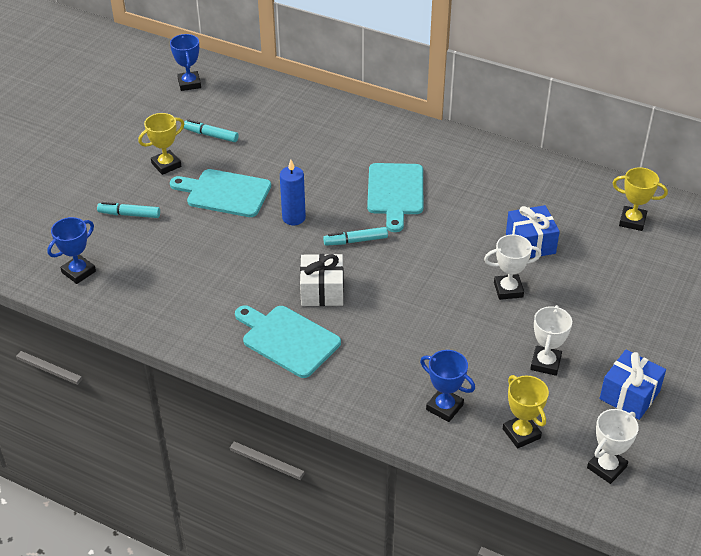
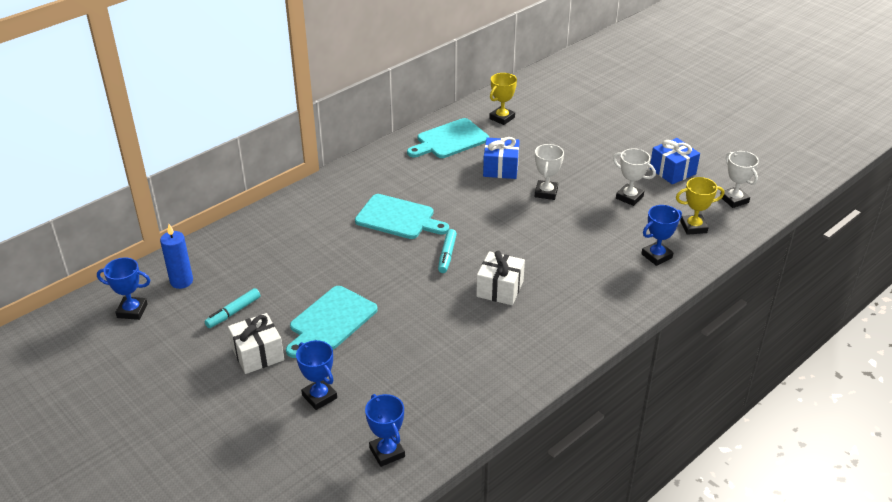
camera: 70 degrees left, 5 degrees down
(129, 214) = (319, 397): turquoise marker -> blue trophy
(166, 165) = (258, 354): yellow trophy -> white gift
(287, 339) = (549, 322): turquoise cutting board -> turquoise cutting board (449, 140)
(293, 218) = (395, 284): blue candle -> blue candle (181, 281)

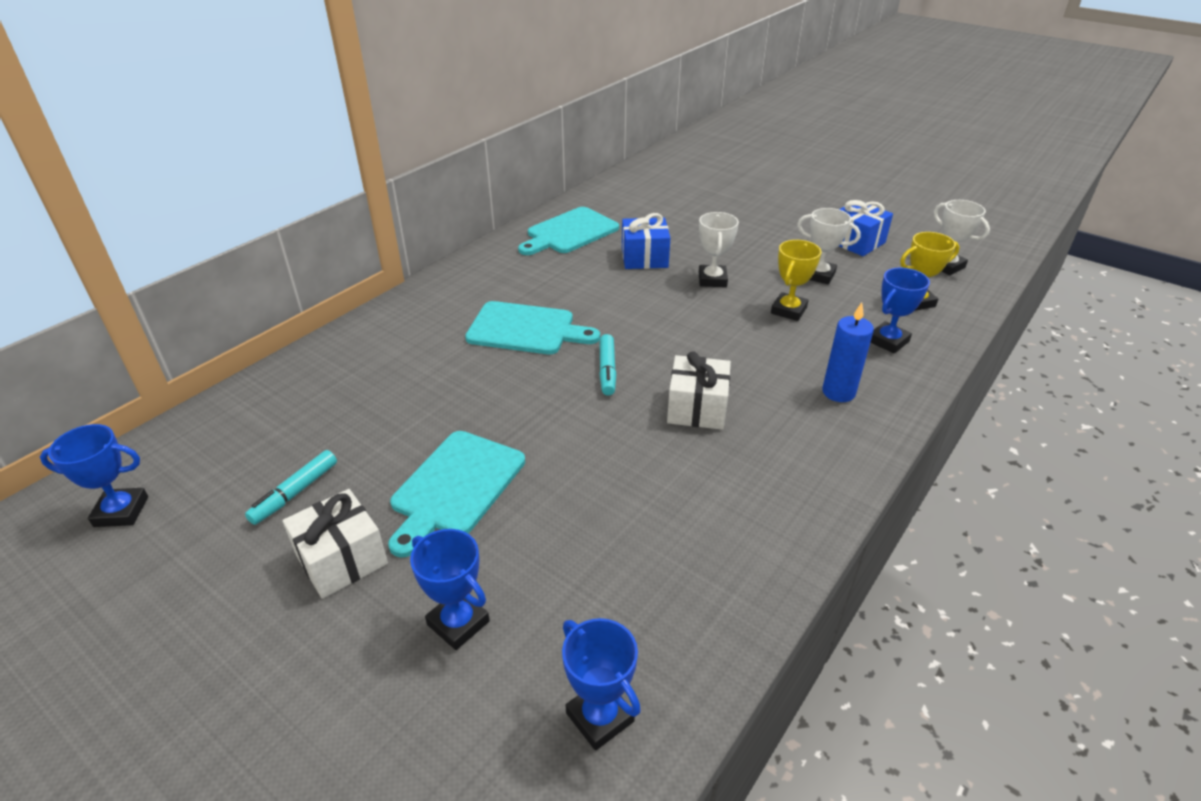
camera: 10 degrees left, 0 degrees up
(181, 281) = (207, 453): blue candle -> blue candle (838, 392)
(502, 118) = (627, 204): yellow trophy -> yellow trophy (788, 310)

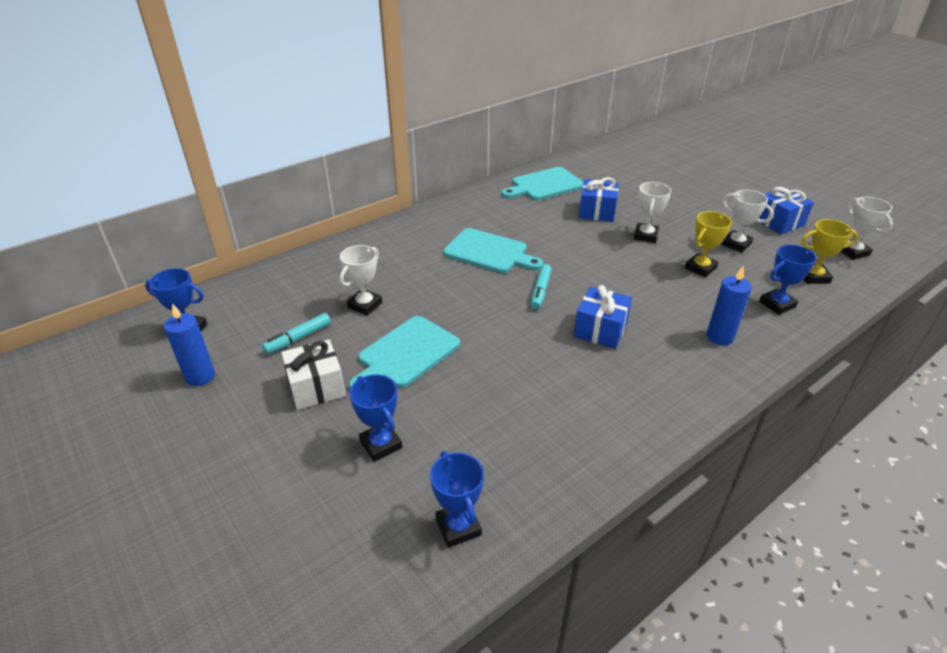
camera: 15 degrees right, 0 degrees up
(158, 579) = (200, 376): none -> blue candle
(378, 428) = (365, 305): none -> white trophy
(697, 408) = (600, 330): white gift -> blue gift

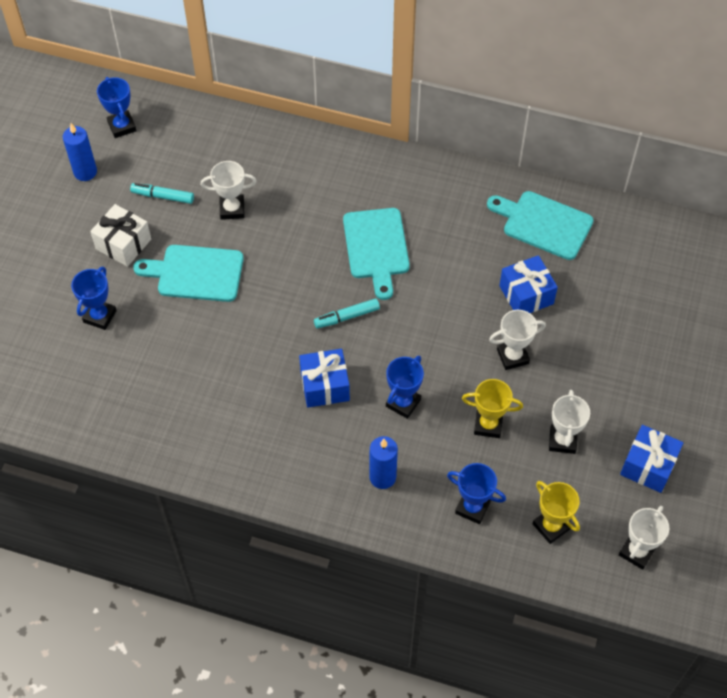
camera: 55 degrees right, 20 degrees up
(458, 527) = (64, 399): blue trophy -> blue trophy (403, 403)

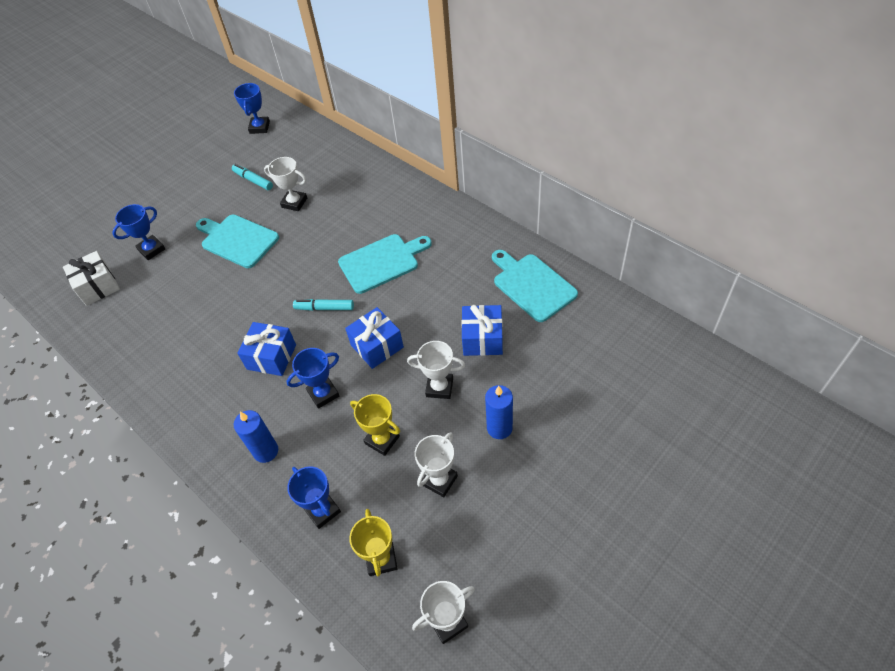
camera: 30 degrees right, 5 degrees down
(85, 172) = (214, 150): blue candle -> blue candle (499, 428)
(123, 244) = (204, 205): white gift -> white gift (98, 286)
(376, 247) = (382, 262): turquoise cutting board -> turquoise cutting board turned 135 degrees counterclockwise
(648, 466) = (507, 537): blue gift -> blue gift (377, 346)

